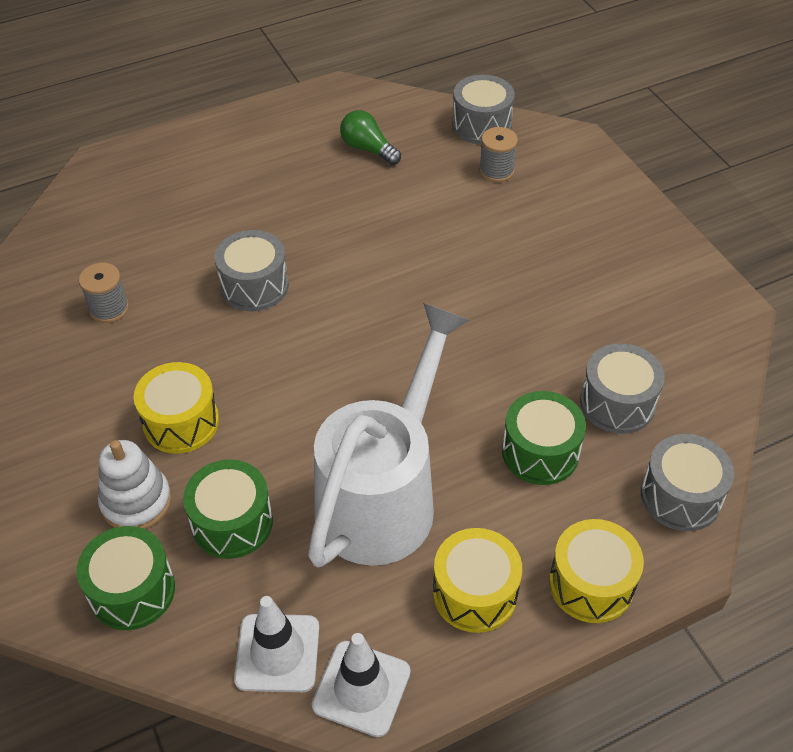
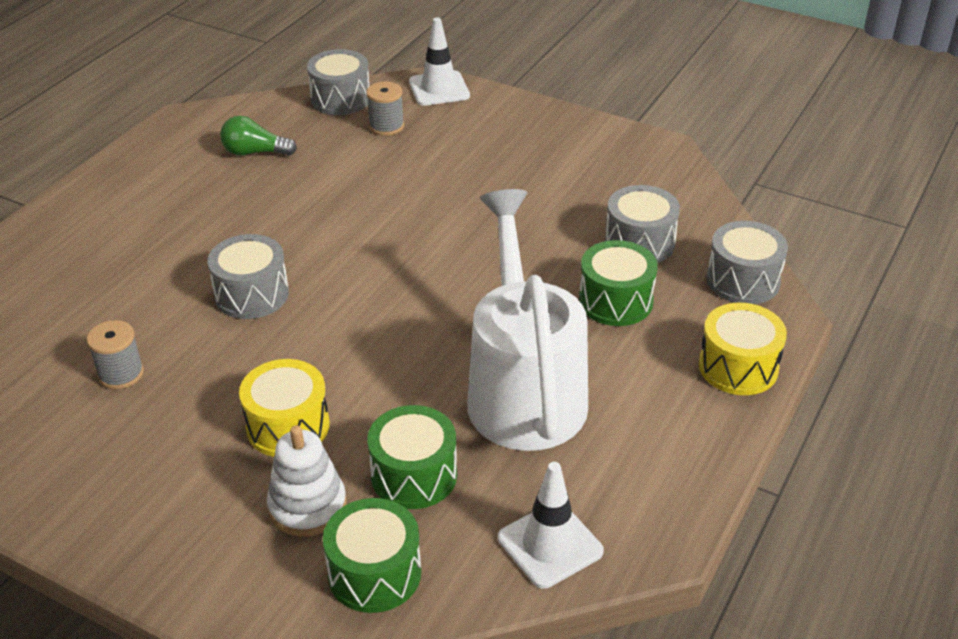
camera: 35 degrees left, 10 degrees down
(361, 688) = (642, 529): white traffic cone -> white traffic cone (439, 89)
(475, 593) = (662, 418): yellow drum -> none

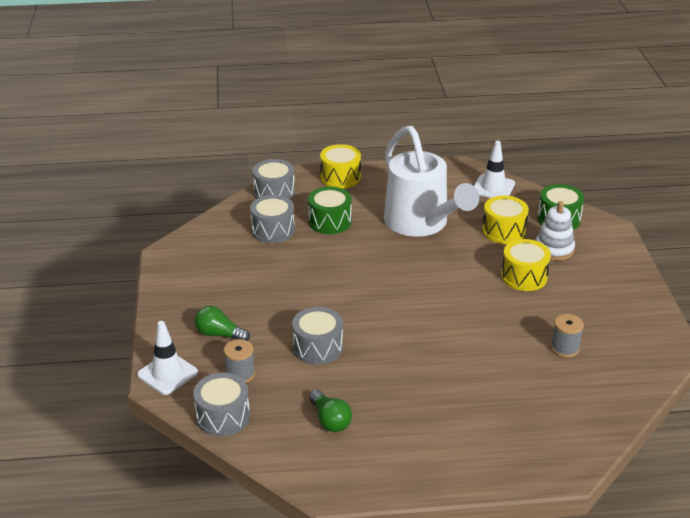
camera: 125 degrees left, 5 degrees down
(252, 294) = (459, 338): grey drum -> grey drum (318, 347)
(414, 475) = (503, 231): green drum -> yellow drum
(465, 134) = (219, 334): none -> green light bulb
(524, 390) = (421, 224): white watering can -> white watering can turned 75 degrees counterclockwise

